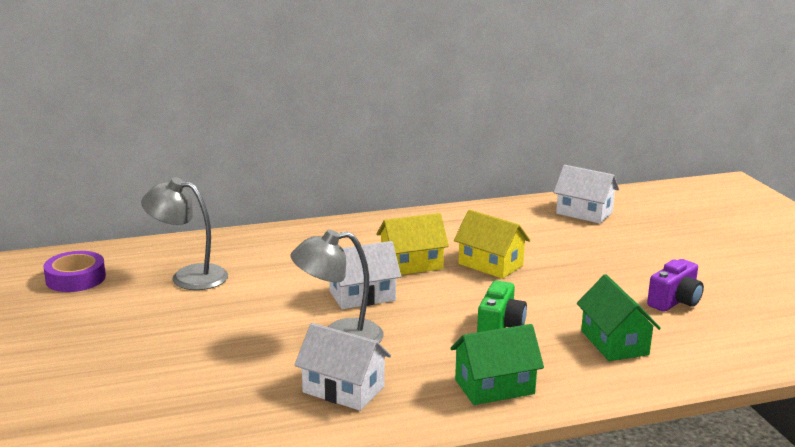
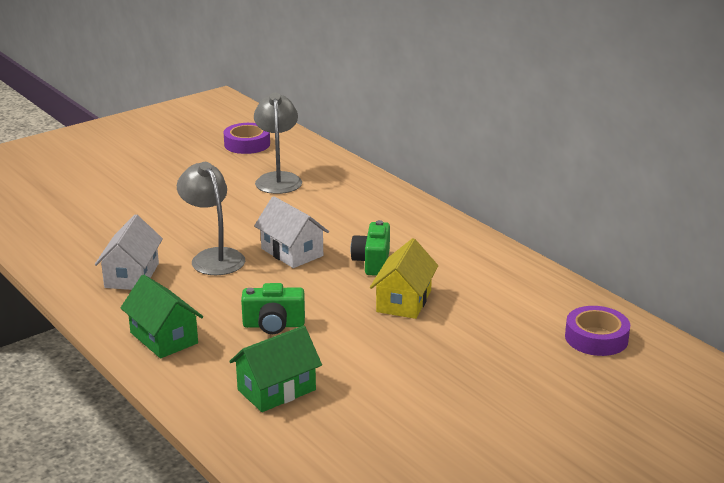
camera: 70 degrees right, 5 degrees up
(411, 264) = (372, 262): yellow house -> green camera
(584, 213) = (596, 338): white house -> purple tape
(675, 301) = (395, 420): purple camera -> none

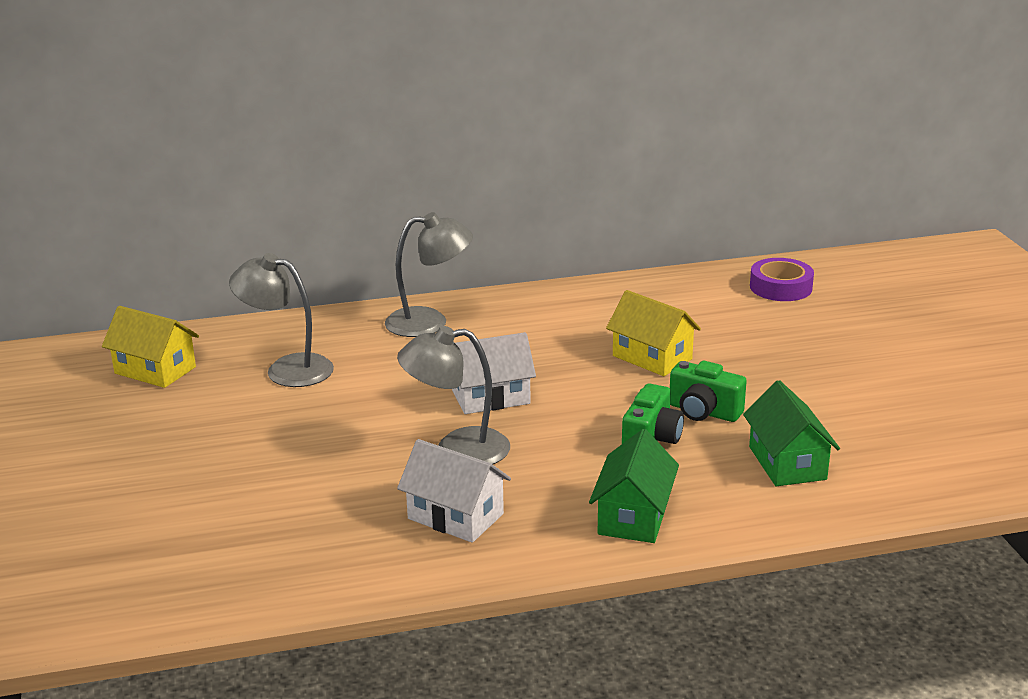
camera: 65 degrees left, 0 degrees up
(164, 338) = (633, 516): green house -> green house turned 60 degrees counterclockwise
(247, 144) = (155, 370): purple tape -> yellow house
(372, 262) = (555, 356): green camera -> green camera (703, 412)
(383, 206) = (429, 322): none -> grey lamp

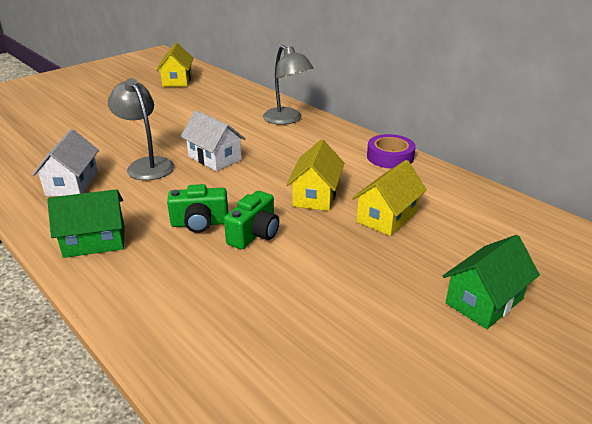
camera: 60 degrees right, 5 degrees up
(287, 369) = (202, 103): grey lamp -> none
(703, 412) = (255, 234): green camera -> green camera turned 150 degrees counterclockwise
(730, 333) = (386, 217): none -> yellow house
(780, 287) = (493, 221): purple tape -> purple tape (390, 157)
(787, 463) = (204, 291): green house -> green house (484, 301)

